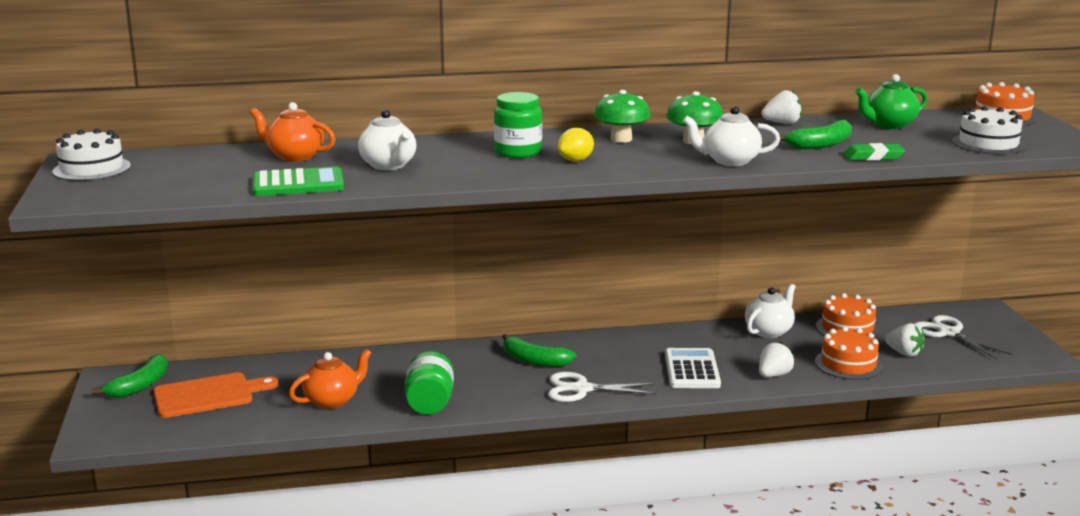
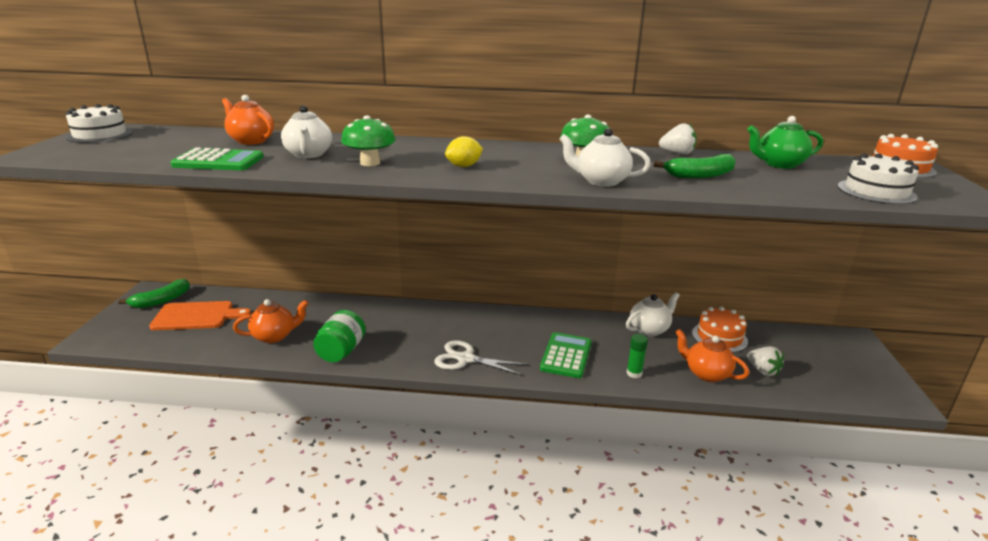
camera: 15 degrees right, 5 degrees up
(518, 152) = (424, 154): green jar -> none
(534, 360) = (446, 325): green banana -> none
(621, 139) = (522, 153): green mushroom -> green mushroom (370, 163)
(692, 370) = (566, 356): white calculator -> green calculator
(774, 375) = (634, 373): white strawberry -> green glue stick
(848, 364) = (706, 373): orange cake -> orange teapot
(873, 157) = (746, 192): green eraser -> none
(948, 333) = (811, 357): white scissors -> none

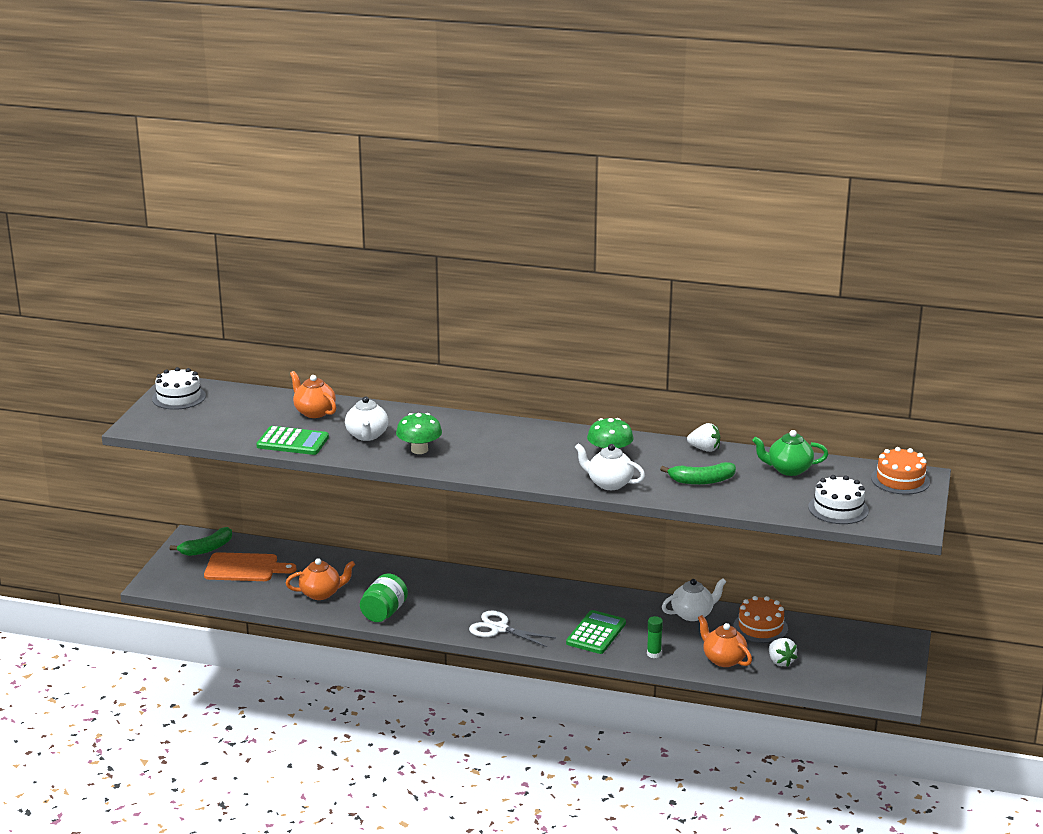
camera: 10 degrees right, 0 degrees up
(464, 166) = (499, 458): yellow lemon -> none

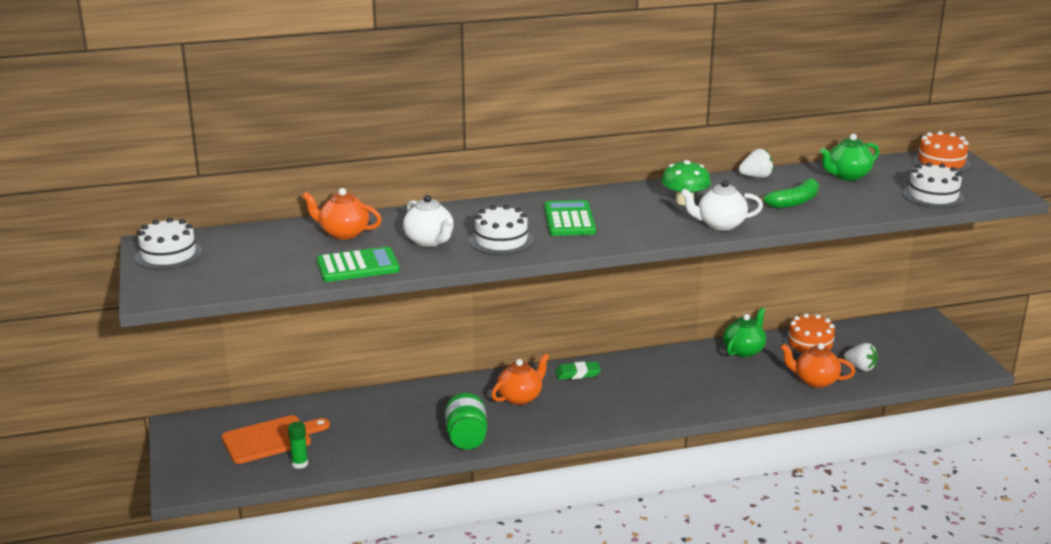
camera: 30 degrees left, 0 degrees up
(207, 549) = (207, 432): green banana -> none
(321, 593) = (381, 439): orange teapot -> orange teapot (520, 397)
(419, 450) = (501, 241): green mushroom -> white cake
(499, 628) = (593, 417): white scissors -> none
(526, 590) = (577, 374): none -> green eraser
(596, 633) = (684, 393): green calculator -> green calculator (569, 220)
(654, 654) = (754, 395): green glue stick -> green glue stick (300, 464)
(692, 614) = (744, 350): white teapot -> green teapot

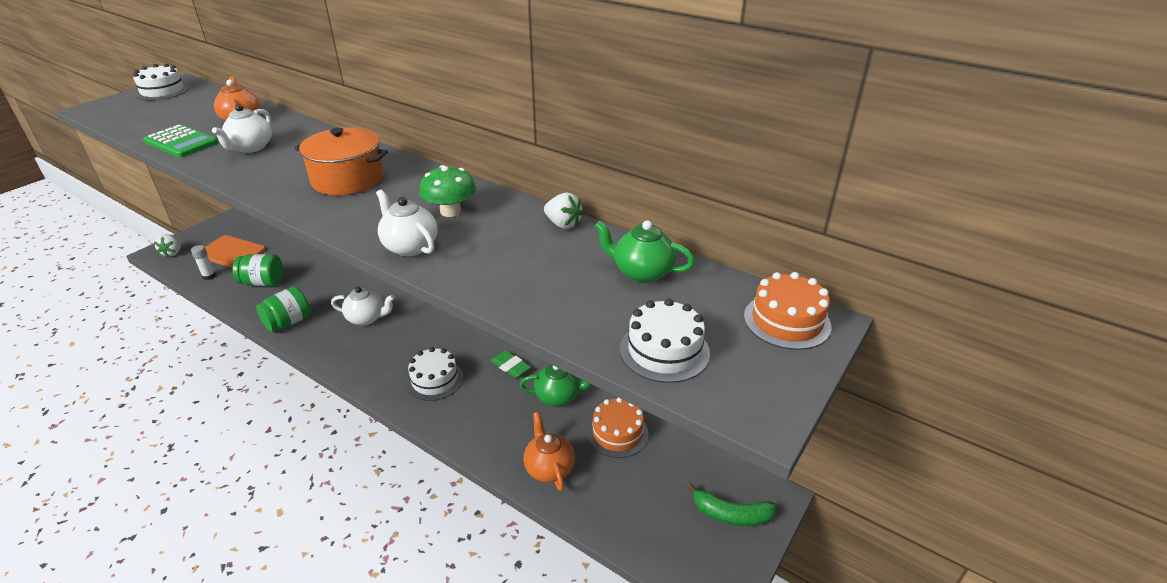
camera: 50 degrees right, 10 degrees up
(300, 464) = (209, 276): green glue stick -> white glue stick
(366, 435) = (263, 282): none -> green jar
(501, 241) = (274, 170): white cake -> white cake (434, 380)
(520, 397) = (366, 318): orange teapot -> white teapot
(569, 220) = (348, 179): green calculator -> orange pot
(577, 374) = (427, 327): green eraser -> green eraser (510, 366)
(793, 202) = (520, 265): green banana -> green banana (731, 514)
(860, 368) = (609, 490): white strawberry -> white strawberry (173, 253)

